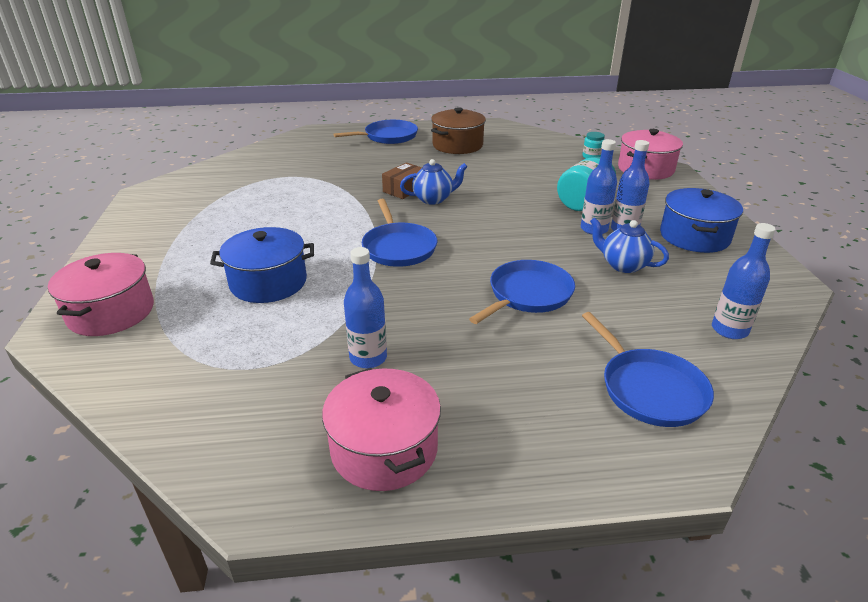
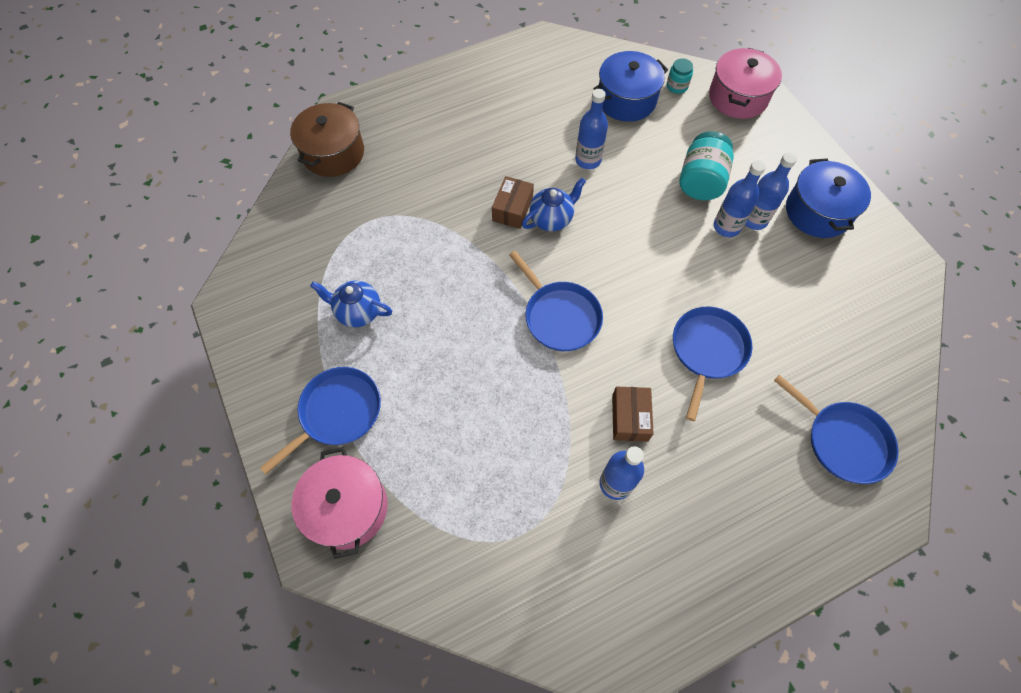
camera: 20 degrees left, 30 degrees up
(268, 282) = (467, 412): blue pot -> blue pot (626, 100)
(384, 449) = (681, 580): pink pot -> none
(388, 136) = (437, 101): blue pan -> blue pan (337, 412)
(417, 319) = (630, 418): none -> brown box
(457, 145) = (525, 99): brown pot -> brown pot (333, 153)
(623, 265) = (771, 279): blue teapot -> blue teapot (358, 312)
(729, 330) = (881, 344): blue bottle -> blue bottle (588, 160)

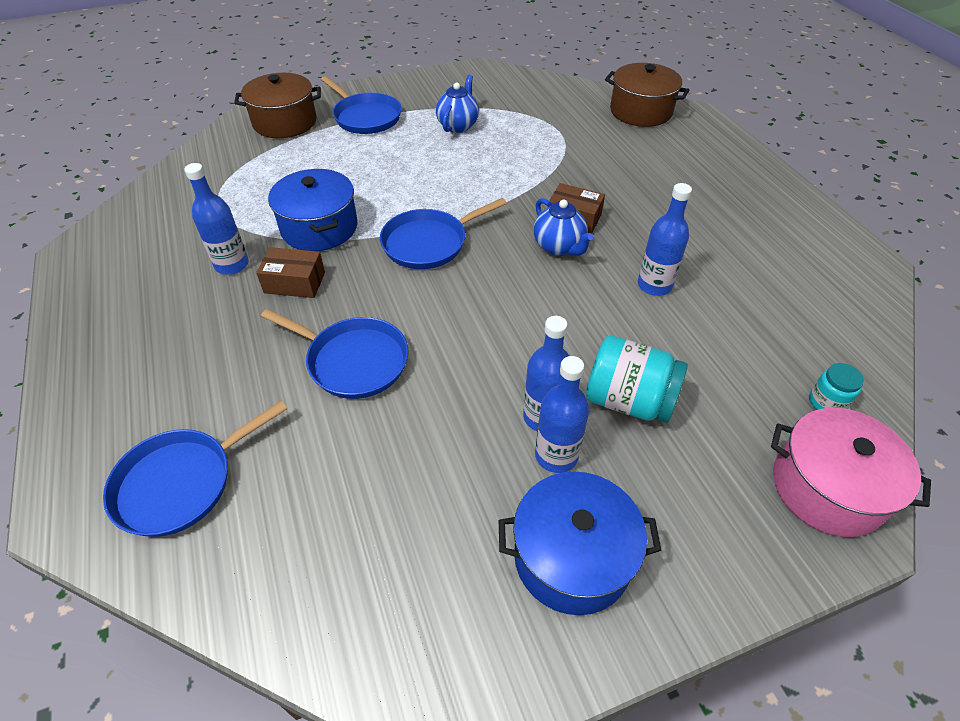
camera: 95 degrees right, 15 degrees down
(347, 508) = (285, 122): pink pot -> brown pot
(626, 100) = (777, 336): blue pot -> blue pot (319, 227)

